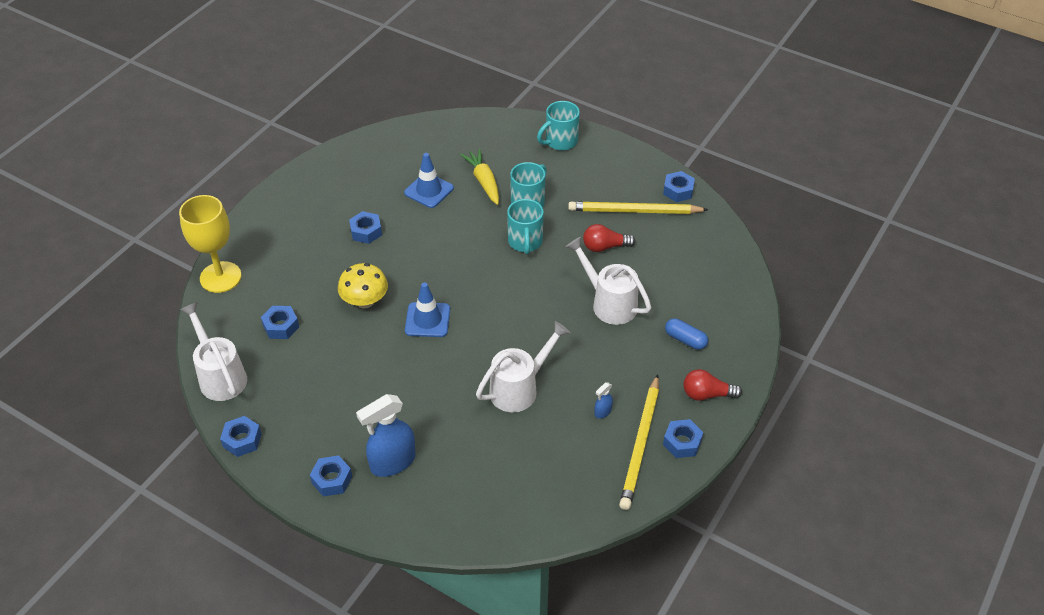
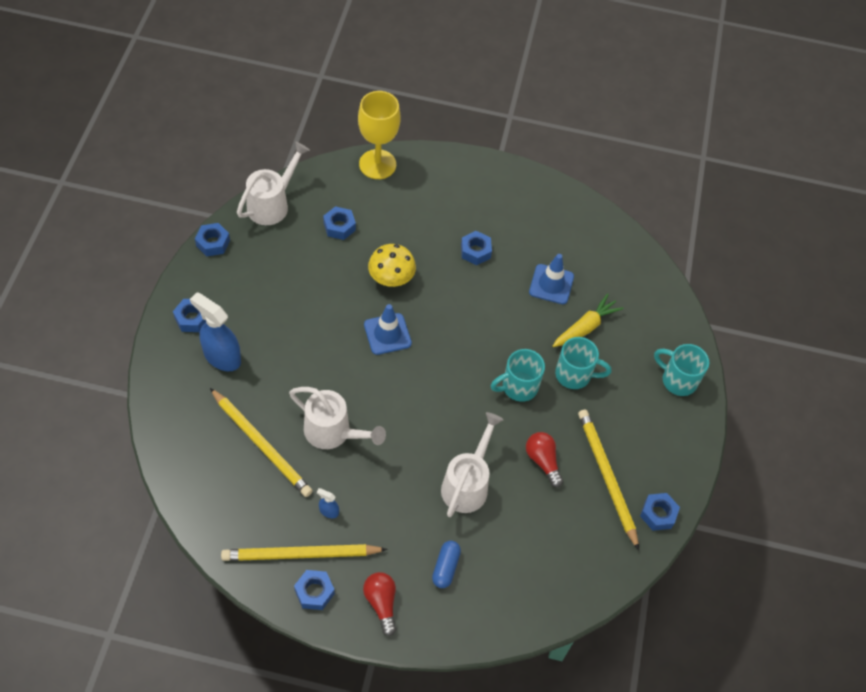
camera: 65 degrees right, 10 degrees up
(510, 450) = (261, 444): none -> yellow pencil

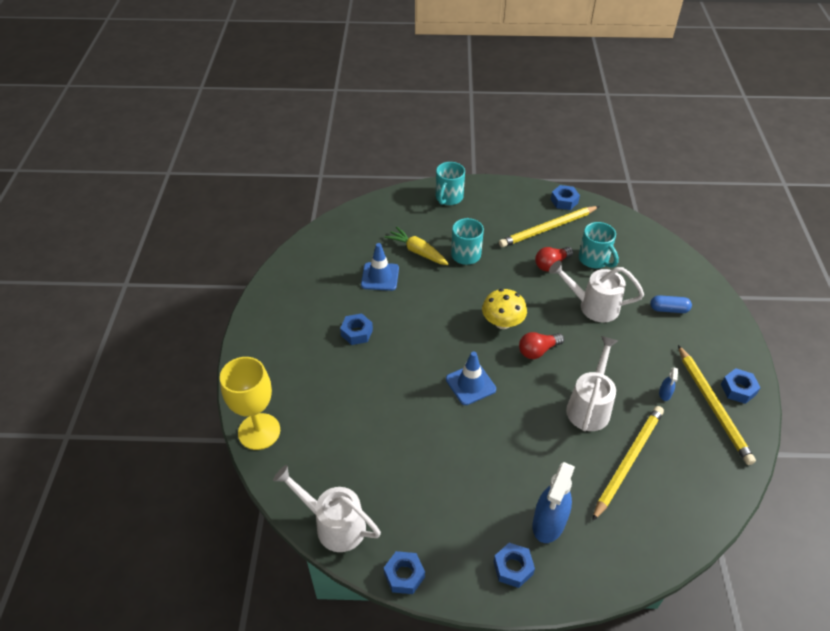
camera: 95 degrees left, 10 degrees down
(339, 226) = (352, 450): blue nut -> none
(381, 603) = (720, 344): red light bulb -> red light bulb (538, 351)
(391, 278) = (406, 392): yellow mushroom -> yellow mushroom (502, 322)
(518, 387) = (490, 286): turquoise mug -> turquoise mug (594, 260)

